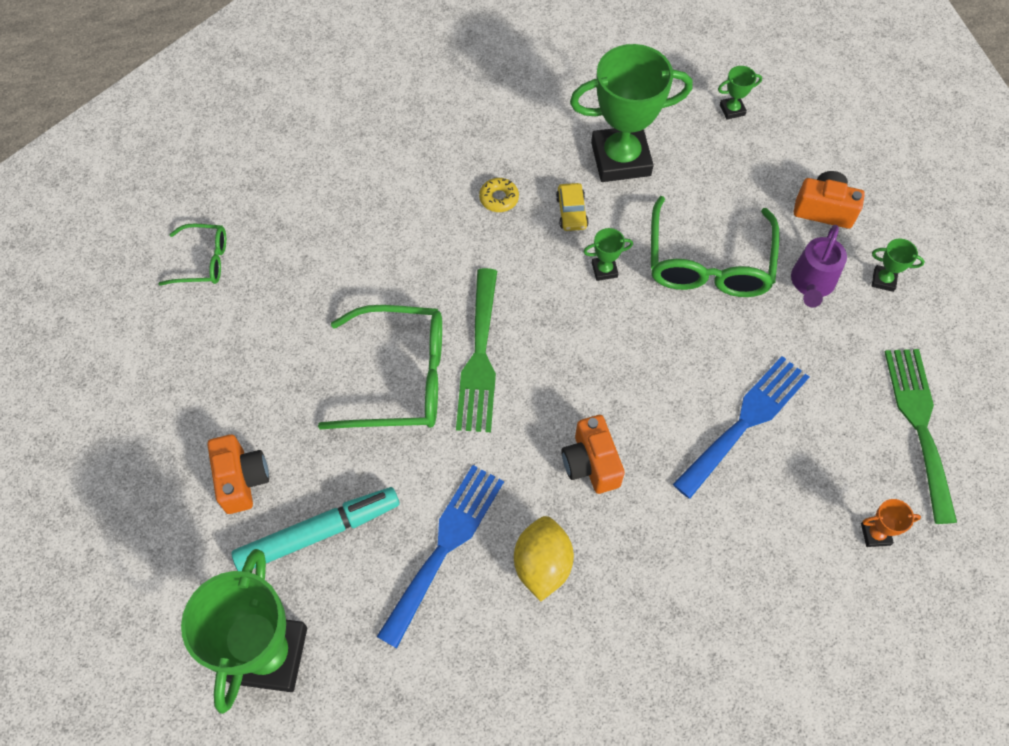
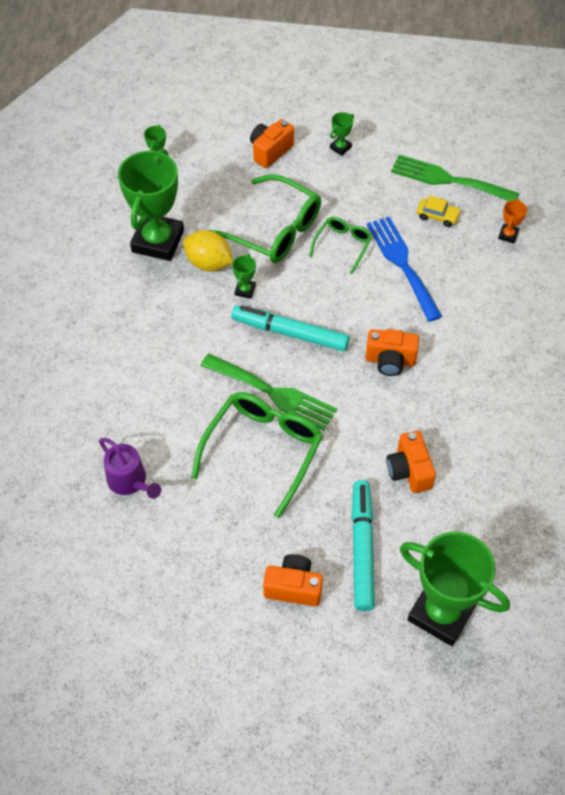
camera: 65 degrees left, 5 degrees down
(203, 261) = (76, 554): green glasses -> green glasses (342, 245)
(445, 545) = (409, 470): blue fork -> orange camera
(499, 198) = (144, 328): yellow donut -> none
(542, 565) = (449, 418): yellow lemon -> yellow lemon (208, 263)
(570, 340) = (290, 333): none -> turquoise marker
(571, 212) = (185, 289): yellow car -> yellow car (437, 216)
(811, 284) = (322, 184): purple watering can -> purple watering can (130, 481)

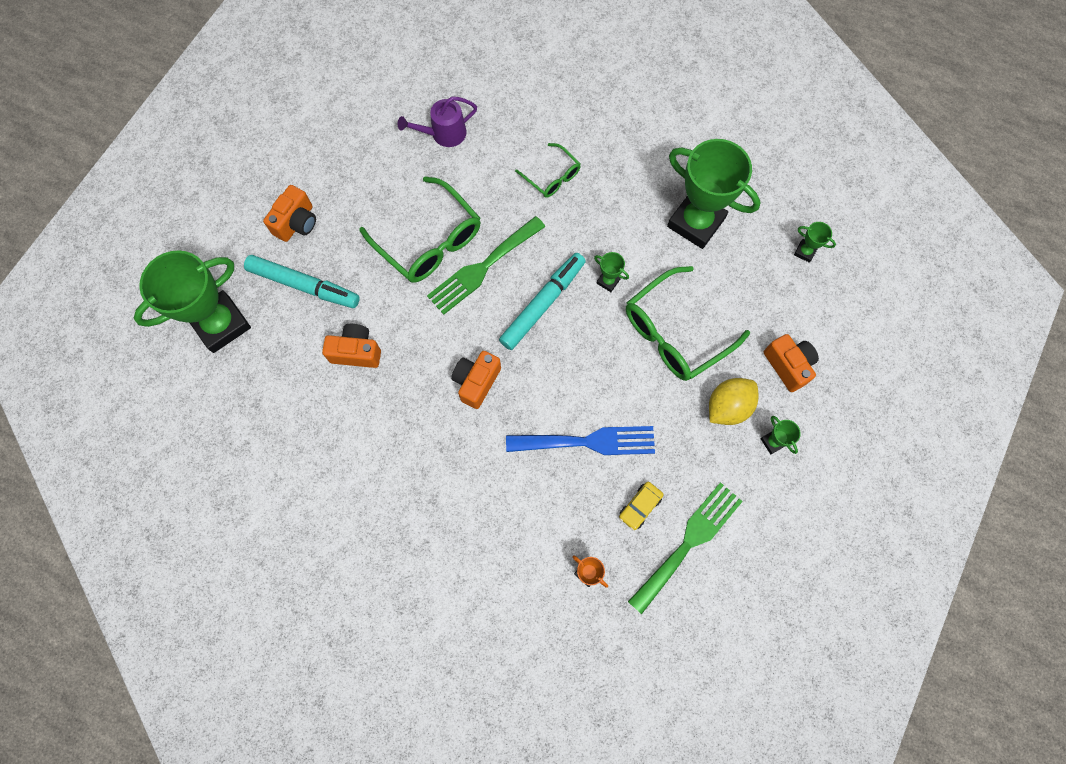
camera: 110 degrees right, 15 degrees up
(208, 263) = (652, 259): yellow lemon -> yellow lemon (727, 407)
(342, 245) = (632, 391): green glasses -> green glasses (552, 176)

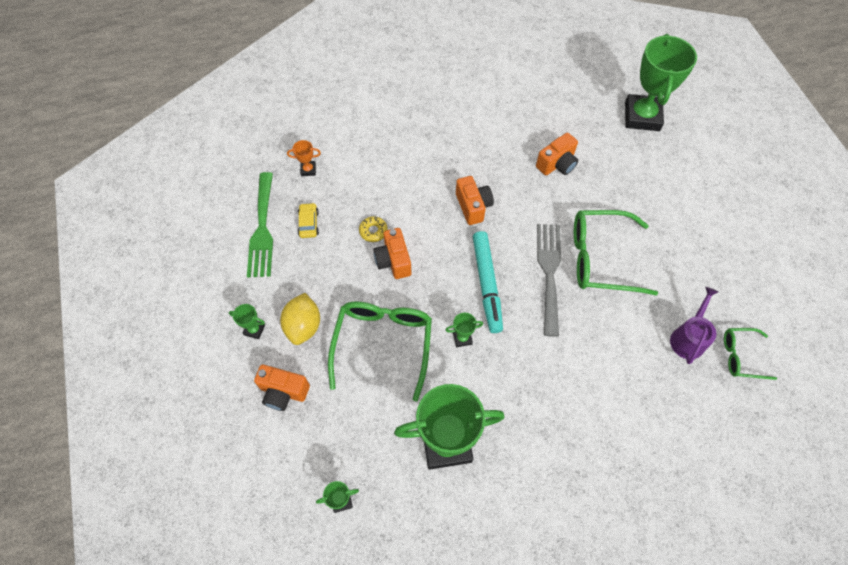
camera: 135 degrees right, 10 degrees down
(297, 223) = (685, 198): orange camera -> orange camera (393, 261)
(304, 285) = (631, 170): turquoise marker -> none
(482, 268) = (549, 272): green fork -> grey fork
(552, 176) = (582, 378): green glasses -> green glasses (741, 356)
(588, 441) = (373, 231): blue fork -> yellow donut

